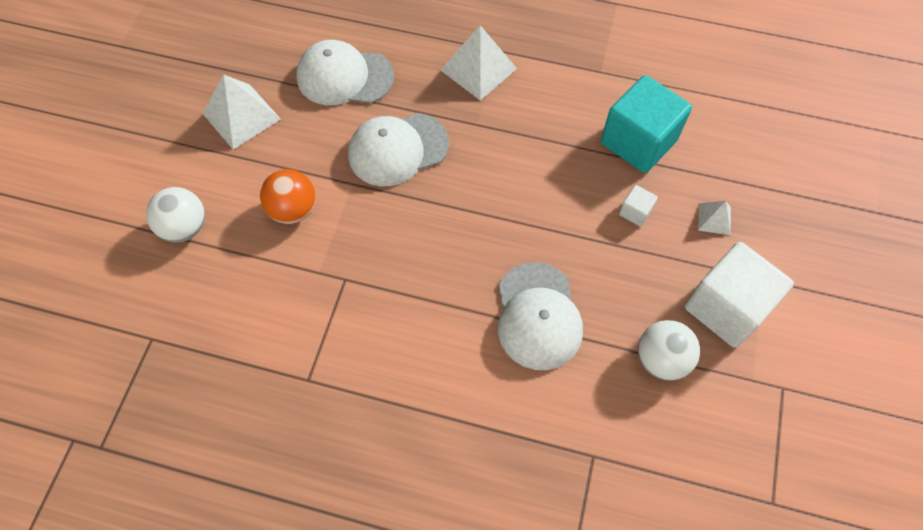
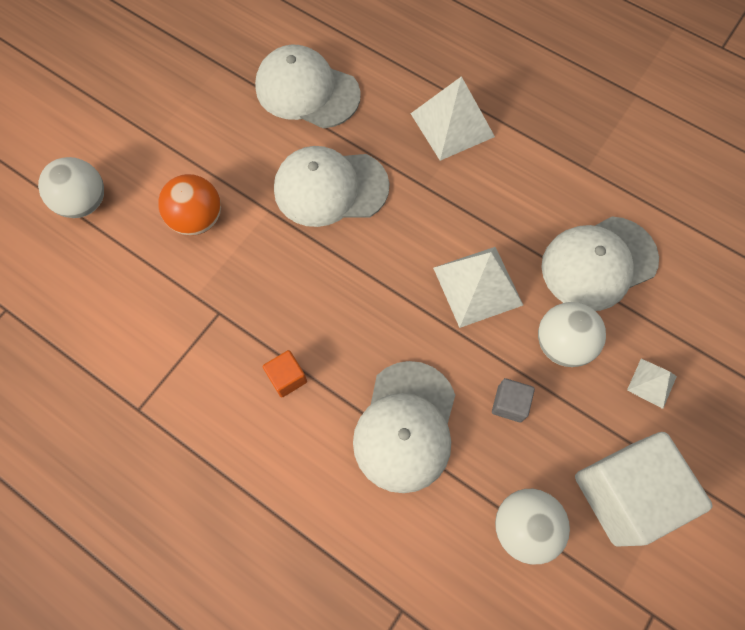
camera: 20 degrees right, 5 degrees up
(241, 116) = (186, 102): white pyramid -> white pyramid (477, 286)
(425, 311) = (287, 378): none -> orange cube
(612, 271) = (509, 404): none -> grey cube
(635, 212) = (562, 344): white cube -> white ball
(638, 142) = (598, 263): turquoise cube -> white cap

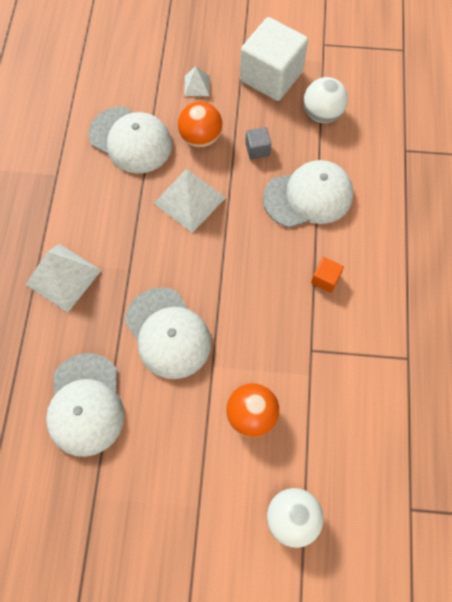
camera: 120 degrees left, 0 degrees up
(562, 344) = (201, 138): white ball -> orange ball

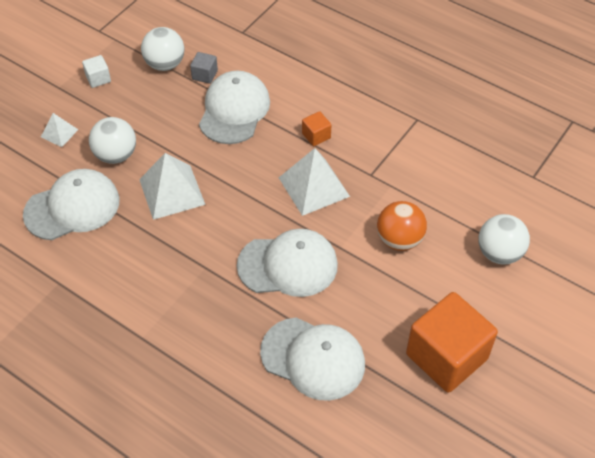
camera: 60 degrees left, 15 degrees down
(63, 277) = (174, 323): white pyramid -> white pyramid (314, 187)
(146, 521) = (446, 356): none -> orange cube
(201, 138) = (116, 155): orange ball -> white ball
(257, 149) = (162, 122): grey cube -> grey cube (205, 75)
(271, 76) = (98, 78): white cube -> white cube, size x0.42

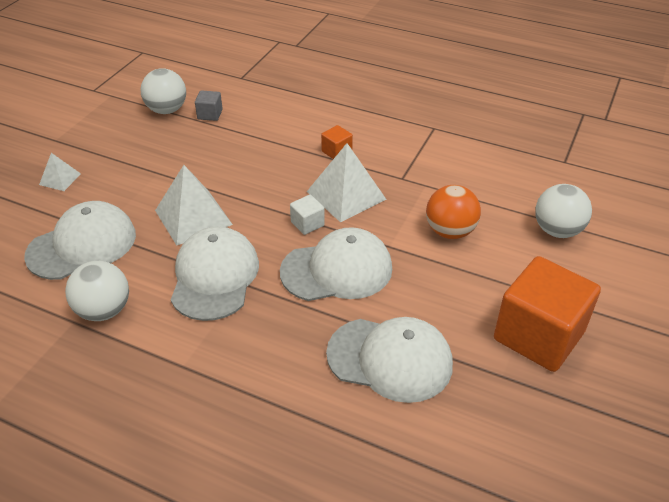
camera: 10 degrees left, 10 degrees down
(98, 78) = (97, 128): white cube -> white cube (307, 224)
(116, 155) = (126, 191): white ball -> white ball (104, 310)
(234, 110) = (246, 140): white cap -> white cap (214, 277)

